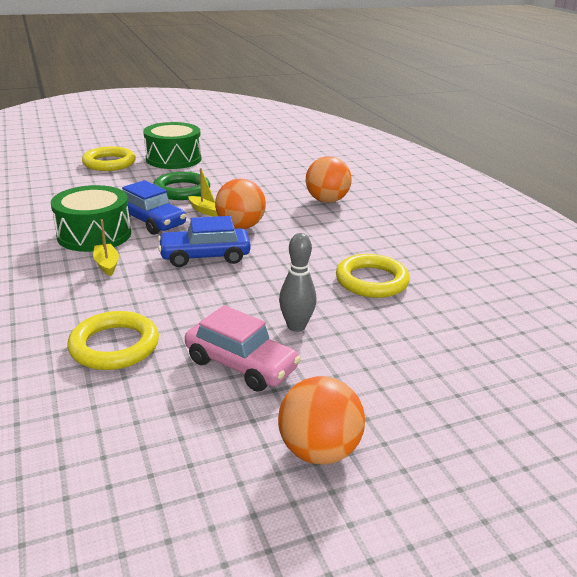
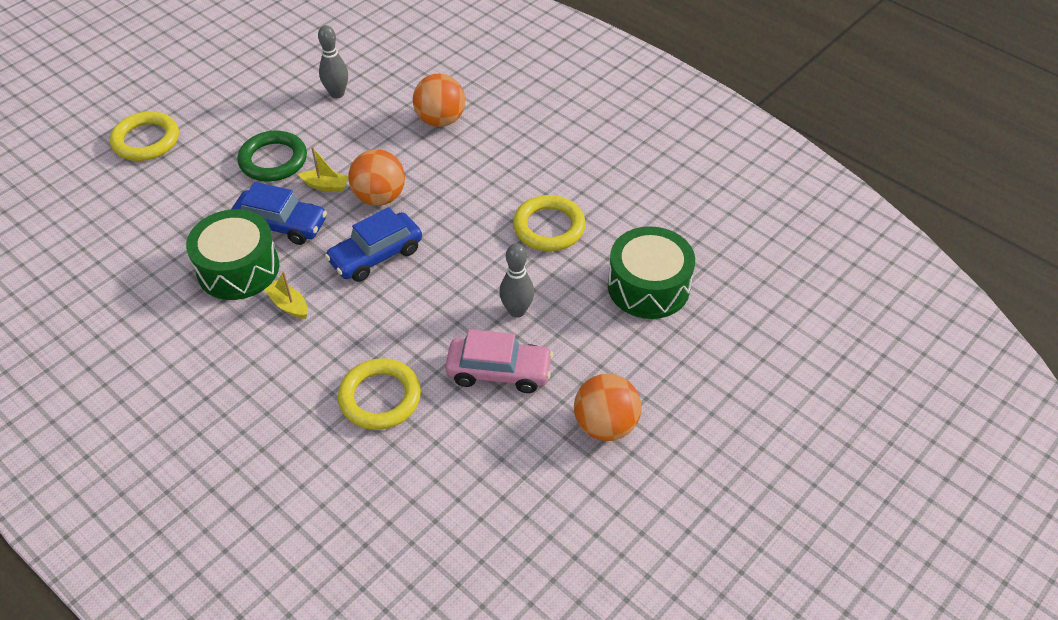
camera: 25 degrees left, 20 degrees up
(173, 159) = (218, 104): green drum -> green drum (648, 286)
(260, 172) = (337, 93): none -> grey bowling pin

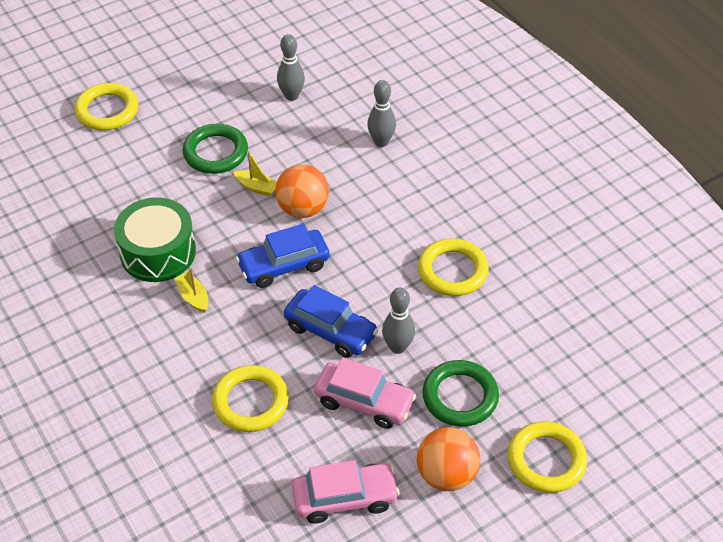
camera: 15 degrees right, 0 degrees up
(281, 225) = (206, 218): blue car -> blue car (330, 330)
(440, 120) = (381, 142): orange ball -> grey bowling pin
(508, 473) = (345, 498): none -> pink car
(594, 345) = (460, 396): none -> green ring
(648, 286) = (529, 350): green drum -> none
(699, 388) = (546, 460): none -> yellow ring

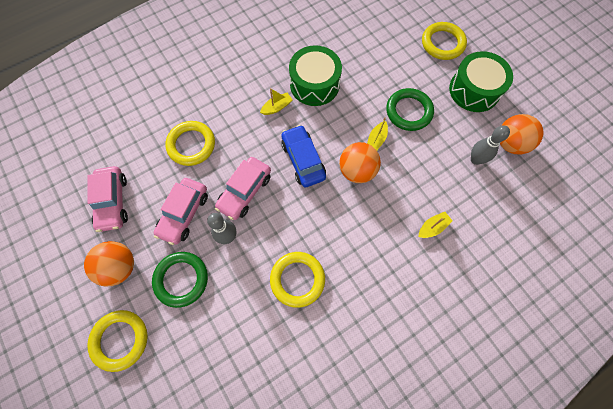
camera: 90 degrees right, 20 degrees up
(189, 87) = (474, 90): none -> green drum
(271, 64) = (510, 143): none -> orange ball
(330, 330) = (245, 191): blue car -> pink car
(381, 142) = (432, 227): grey bowling pin -> yellow boat

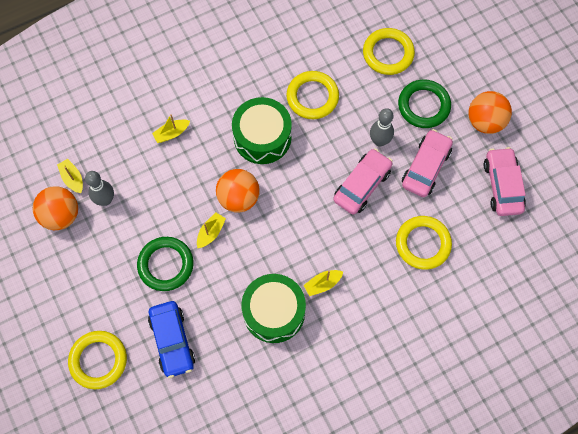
camera: 175 degrees left, 0 degrees up
(120, 340) = (475, 61): yellow ring -> yellow ring (388, 53)
(303, 160) = (297, 215): blue car -> blue car (172, 341)
(474, 90) = (79, 287): green drum -> green drum (262, 137)
(511, 176) = (72, 178): none -> yellow boat

